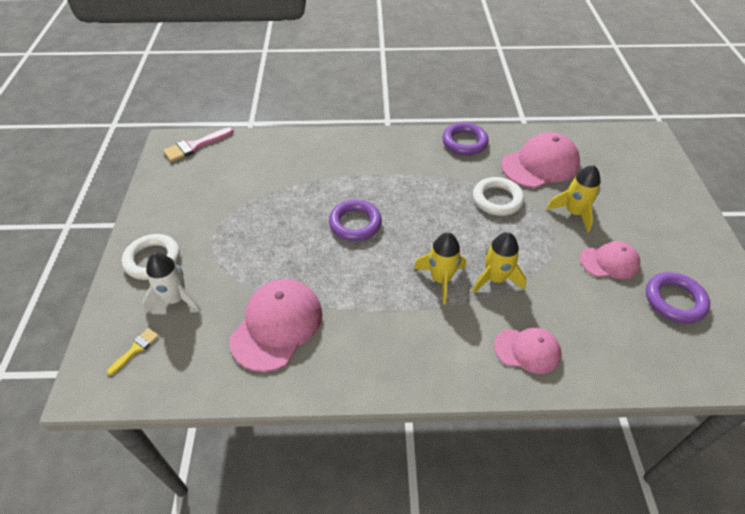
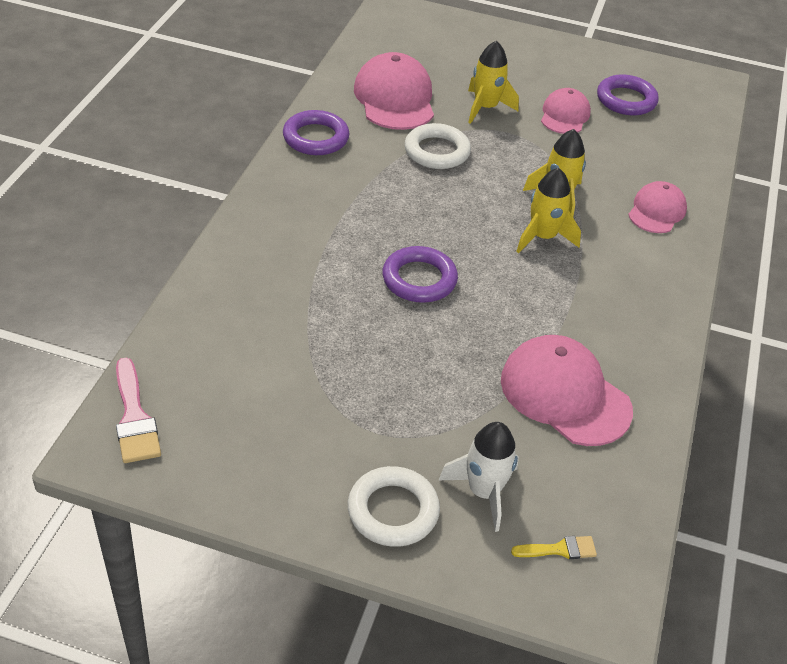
camera: 75 degrees left, 5 degrees down
(135, 349) = (559, 549): yellow brush -> yellow brush turned 120 degrees clockwise

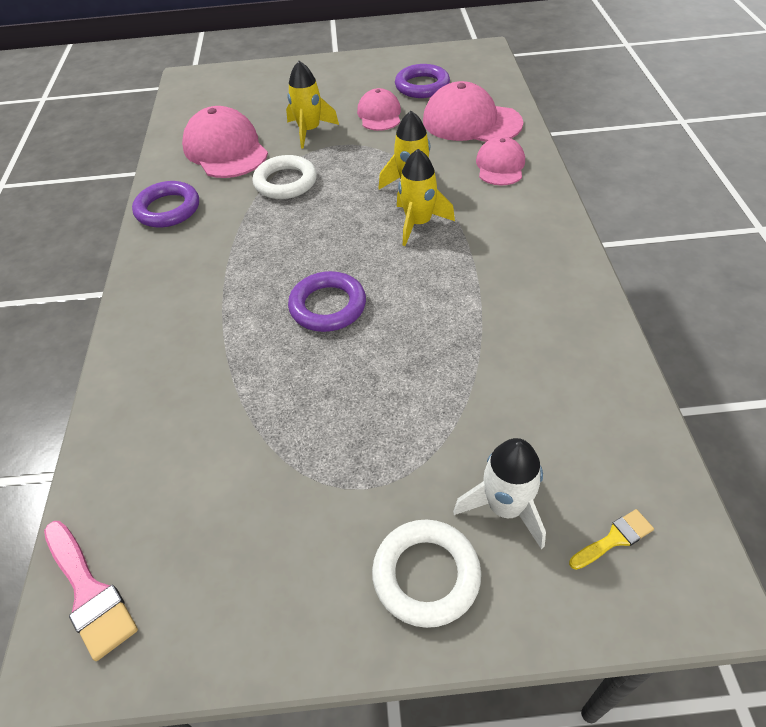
camera: 15 degrees left, 5 degrees up
(565, 395) = (522, 365): pink cap -> pink cap (471, 122)

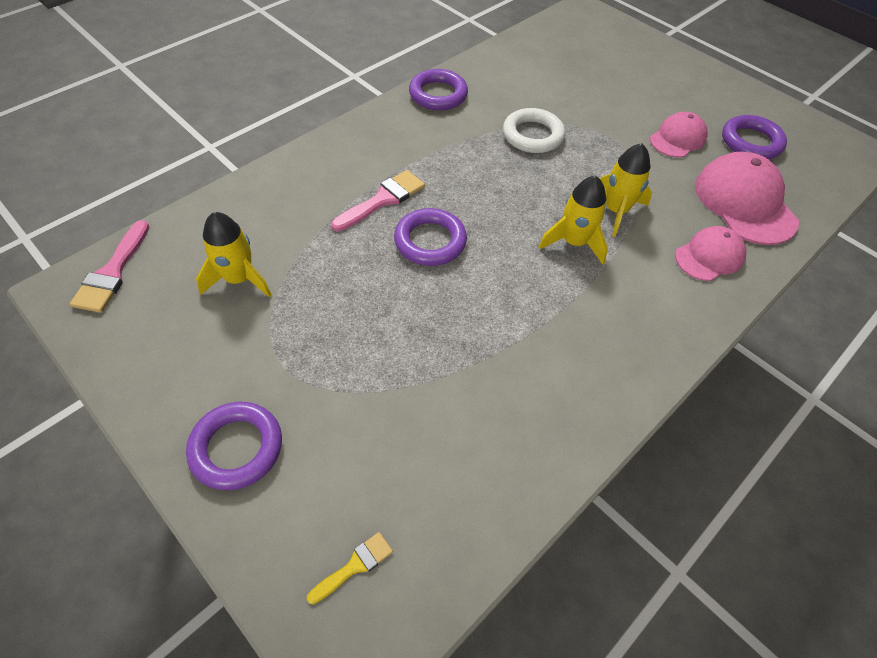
camera: 45 degrees right, 5 degrees up
(225, 150) = (530, 81): pink cap -> none
(246, 312) = (383, 200): none -> pink brush
(309, 131) = (605, 111): yellow rocket -> yellow rocket (239, 279)
(426, 575) = (237, 448): white ring -> purple ring
(505, 507) = (330, 468): white rocket -> none
(614, 539) = (354, 566): yellow brush -> yellow brush turned 60 degrees counterclockwise

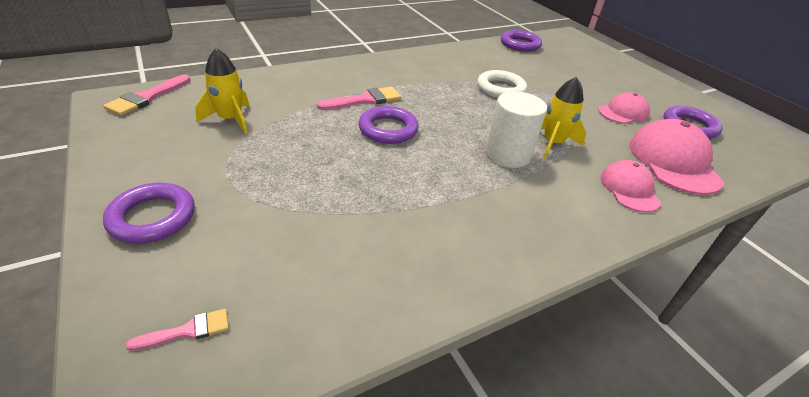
camera: 15 degrees right, 15 degrees down
(354, 566) = (187, 330): yellow brush -> pink brush
(438, 94) = (438, 56): purple ring -> purple ring (520, 44)
(574, 242) = (507, 154): yellow rocket -> white cylinder
(709, 256) = (629, 189): pink cap -> pink cap turned 75 degrees counterclockwise

